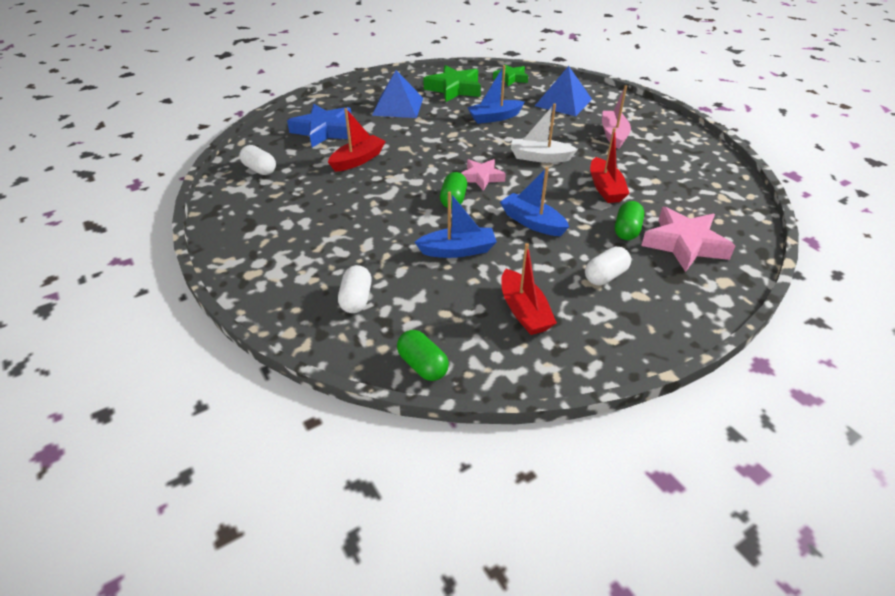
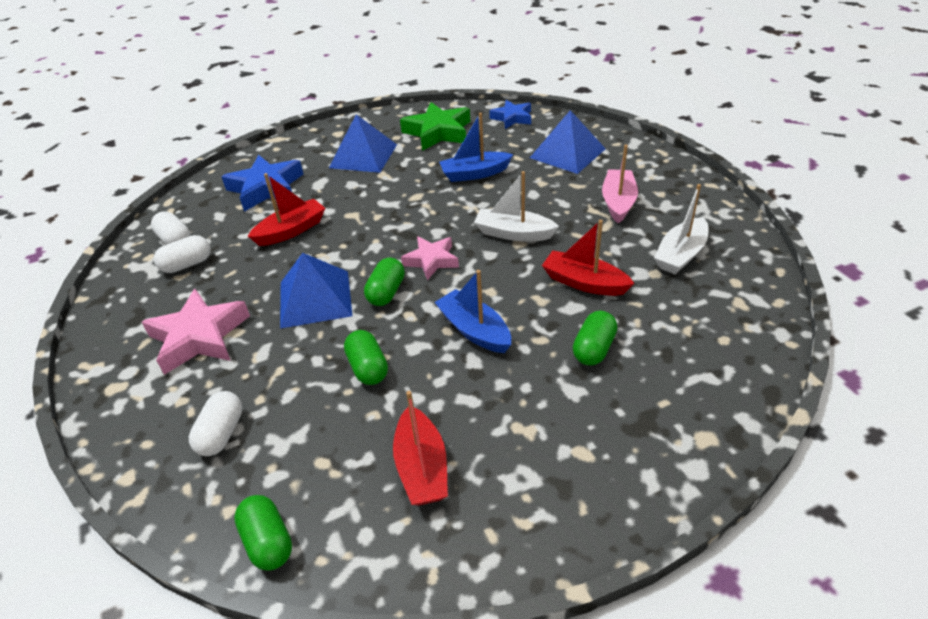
camera: 10 degrees right, 0 degrees up
(396, 206) = (315, 298): none -> blue pyramid
(458, 250) = (368, 368): blue boat -> green capsule
(511, 78) = (512, 118): green star -> blue star
(605, 188) = (584, 283): red boat -> red boat turned 120 degrees clockwise
(605, 276) = (544, 419): white capsule -> white capsule (187, 264)
(671, 168) = (680, 254): none -> white boat
(684, 244) = (666, 375): pink star -> pink star (199, 337)

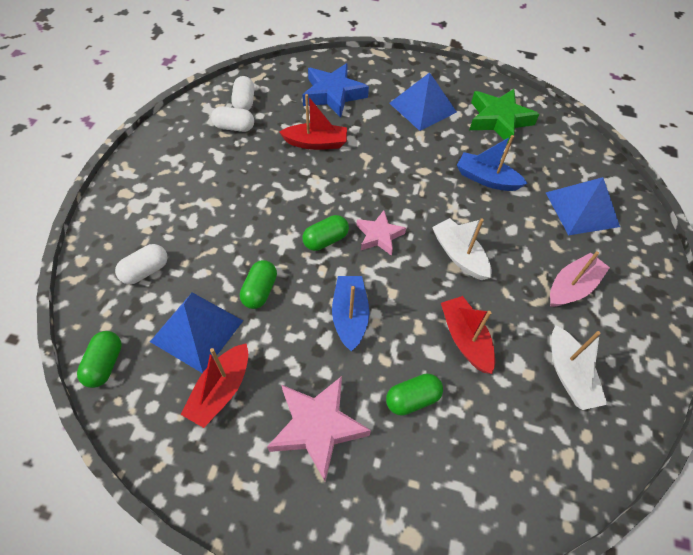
camera: 35 degrees right, 15 degrees up
(199, 337) = (193, 190): pink star -> pink star (317, 427)
(315, 298) = (280, 211): blue pyramid -> blue pyramid (197, 331)
(512, 118) = (572, 143): blue star -> none
(680, 254) = (569, 374): white boat -> white boat turned 90 degrees counterclockwise

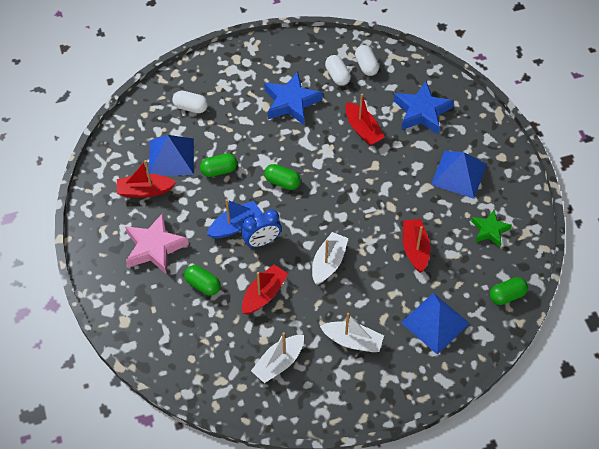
camera: 60 degrees right, 0 degrees up
(105, 364) = (123, 130): green capsule -> green capsule (507, 295)
(230, 178) = (291, 102): none -> blue star
(244, 102) = (366, 66): white capsule -> white capsule turned 75 degrees counterclockwise
(379, 236) = (309, 209): pink star -> none
(391, 301) = (262, 242): none -> blue clock
(486, 179) = (415, 249): blue boat -> red boat
(498, 120) = (489, 230): green star -> green star, size x0.62
(572, 287) = (352, 341): pink boat -> white boat

